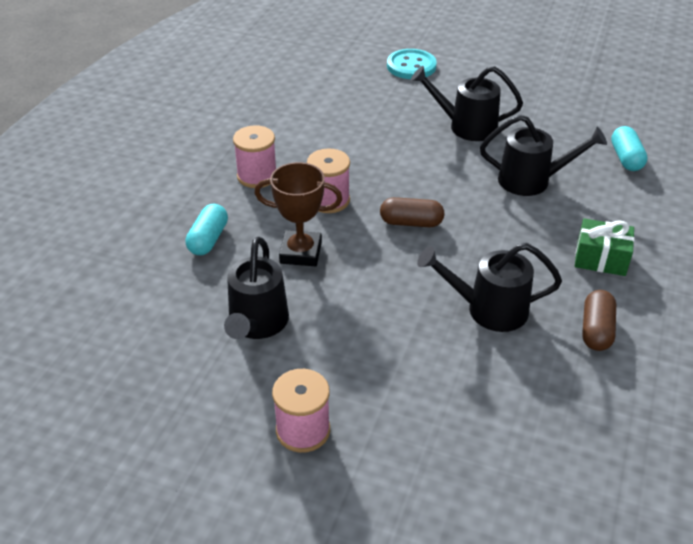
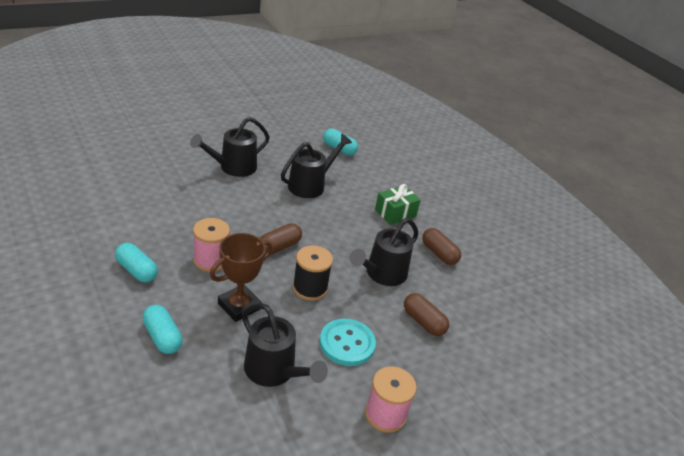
camera: 55 degrees left, 5 degrees down
(257, 176) = (137, 270): pink spool -> turquoise capsule
(389, 276) = (310, 288): none -> black spool
(411, 66) = (145, 140): turquoise button -> turquoise button (347, 343)
(468, 382) = (423, 322): none -> brown capsule

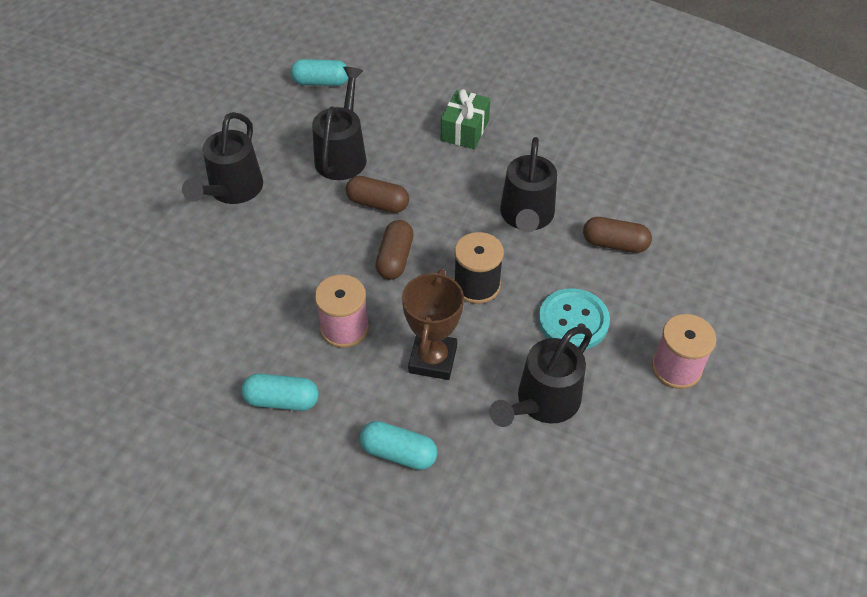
camera: 30 degrees left, 15 degrees up
(275, 372) = (542, 403): black watering can -> black watering can turned 120 degrees clockwise
(439, 253) = (553, 152): brown capsule -> brown capsule (378, 203)

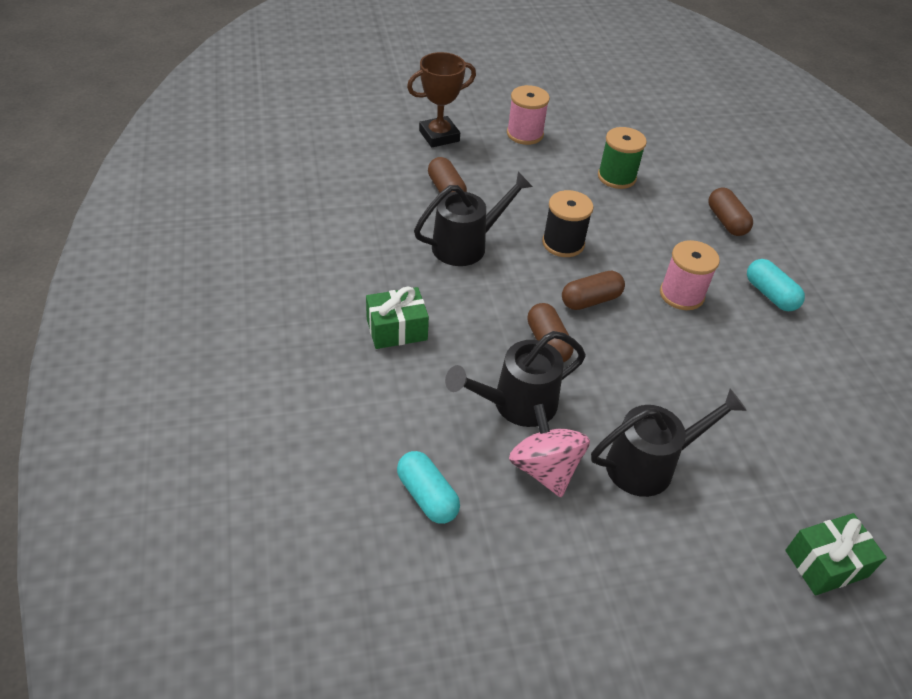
camera: 130 degrees left, 5 degrees down
(84, 226) = (826, 563): none -> green gift
(284, 140) = (545, 469): none -> pink spinning top
(399, 453) = (726, 221): turquoise capsule -> brown capsule
(432, 359) = (648, 237): brown trophy -> brown trophy (439, 136)
(542, 403) = (616, 177): black watering can -> green spool
(573, 321) = (539, 186): turquoise button -> none

